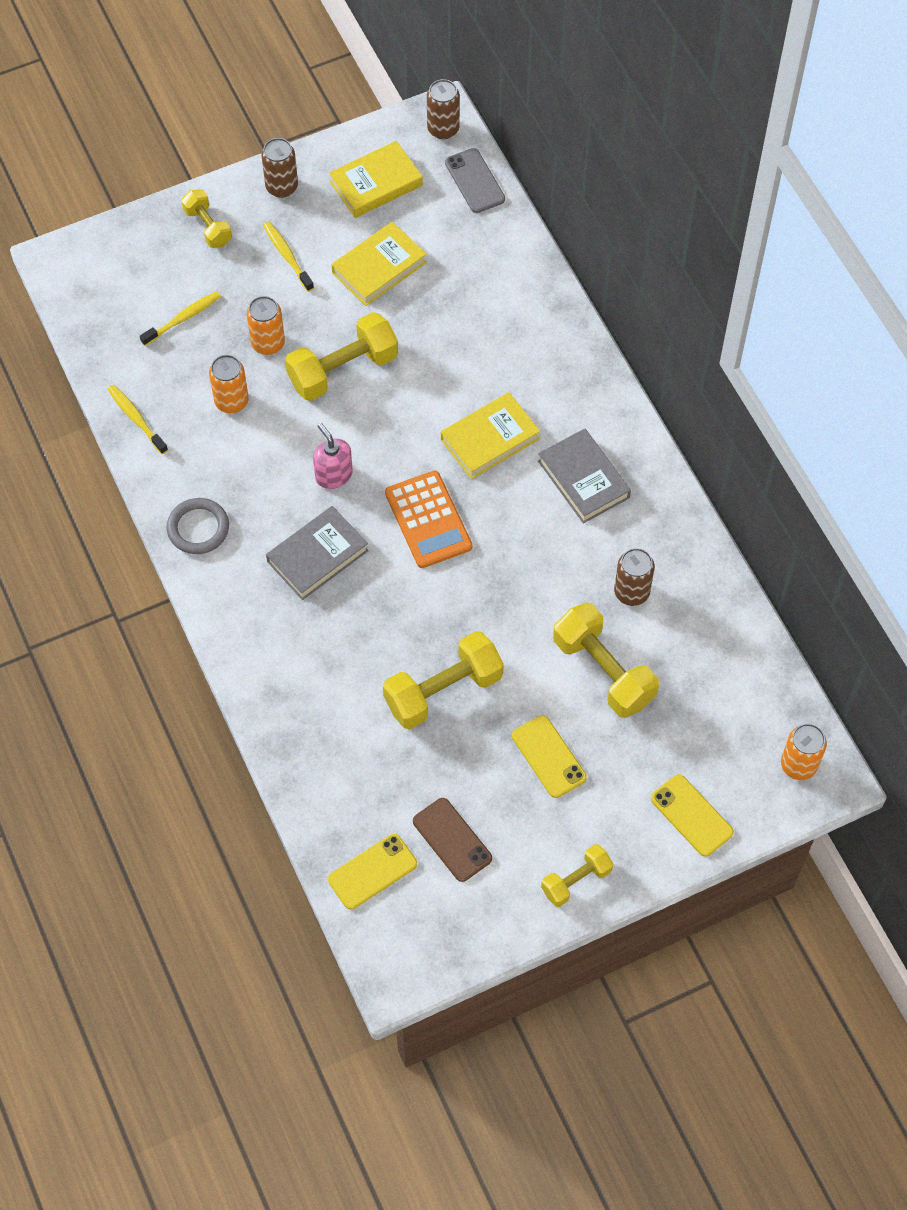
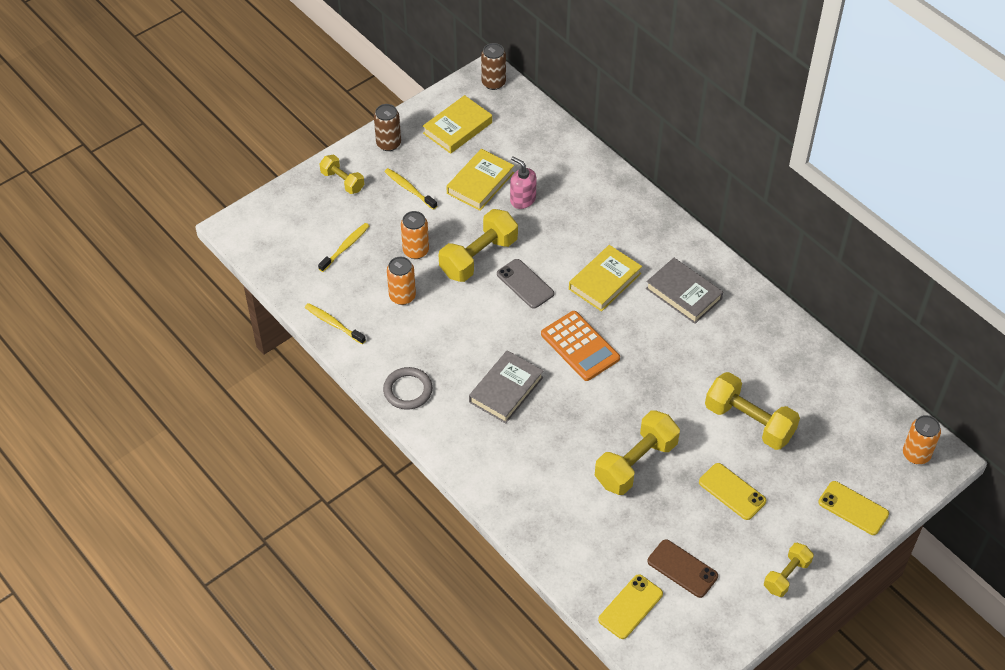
camera: 15 degrees left, 10 degrees down
(333, 475) = (497, 330): pink soap dispenser -> pink soap dispenser (522, 199)
(474, 181) = (529, 112): grey phone -> grey phone (525, 284)
(631, 592) = (748, 363): brown can -> none

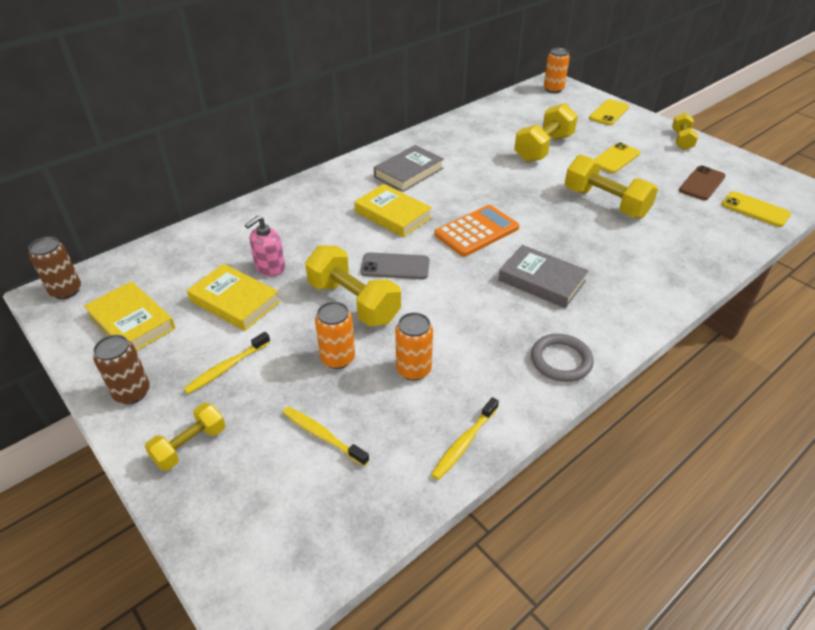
camera: 90 degrees left, 10 degrees down
(525, 284) = (395, 266): grey phone -> grey phone turned 45 degrees clockwise
(786, 575) = (681, 140): yellow dumbbell -> yellow dumbbell turned 60 degrees clockwise

